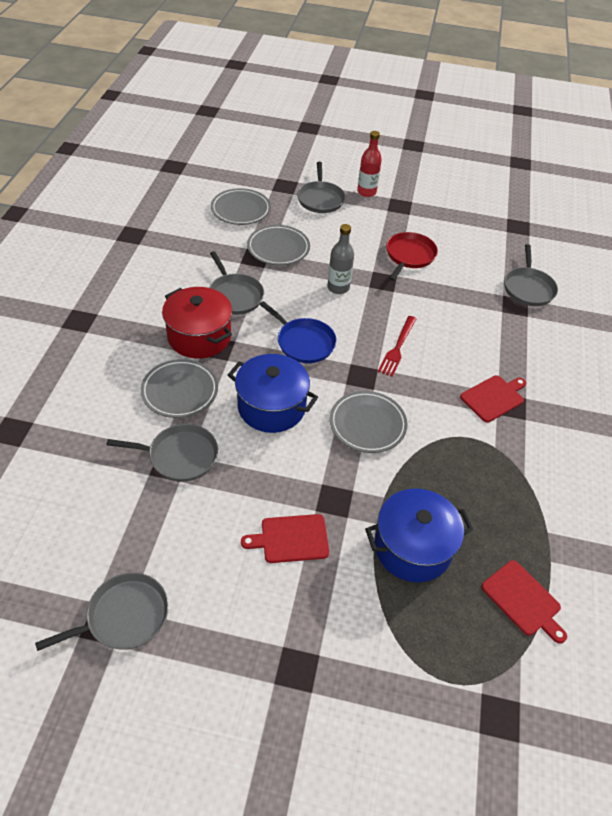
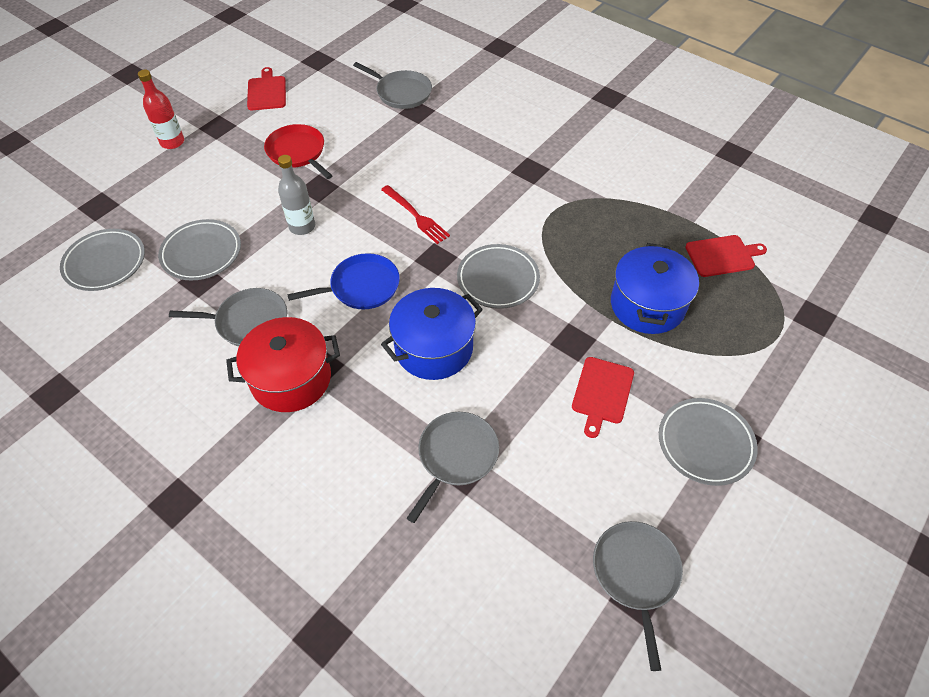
camera: 60 degrees left, 5 degrees up
(180, 391) = (363, 426): grey plate -> grey plate (705, 443)
(320, 199) = (149, 184): grey pan -> none
(493, 397) = (515, 177): red cutting board -> red cutting board (267, 92)

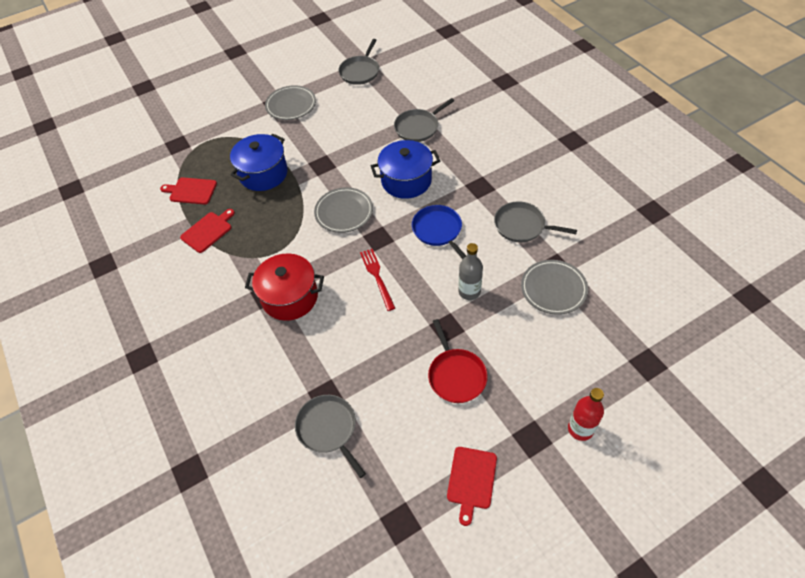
camera: 155 degrees left, 0 degrees up
(105, 263) = (632, 301): grey plate -> none
(291, 379) = (499, 184): red pot -> red pot (290, 297)
(361, 287) = (438, 231): blue pan -> blue pan turned 60 degrees clockwise
(602, 393) = (325, 137): red cutting board -> red cutting board (208, 231)

